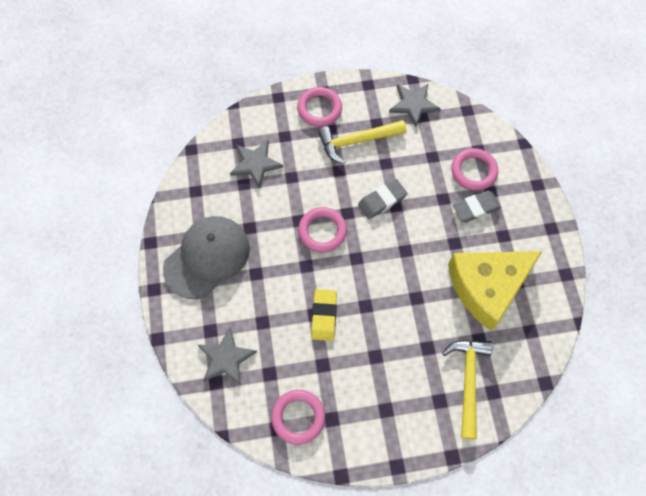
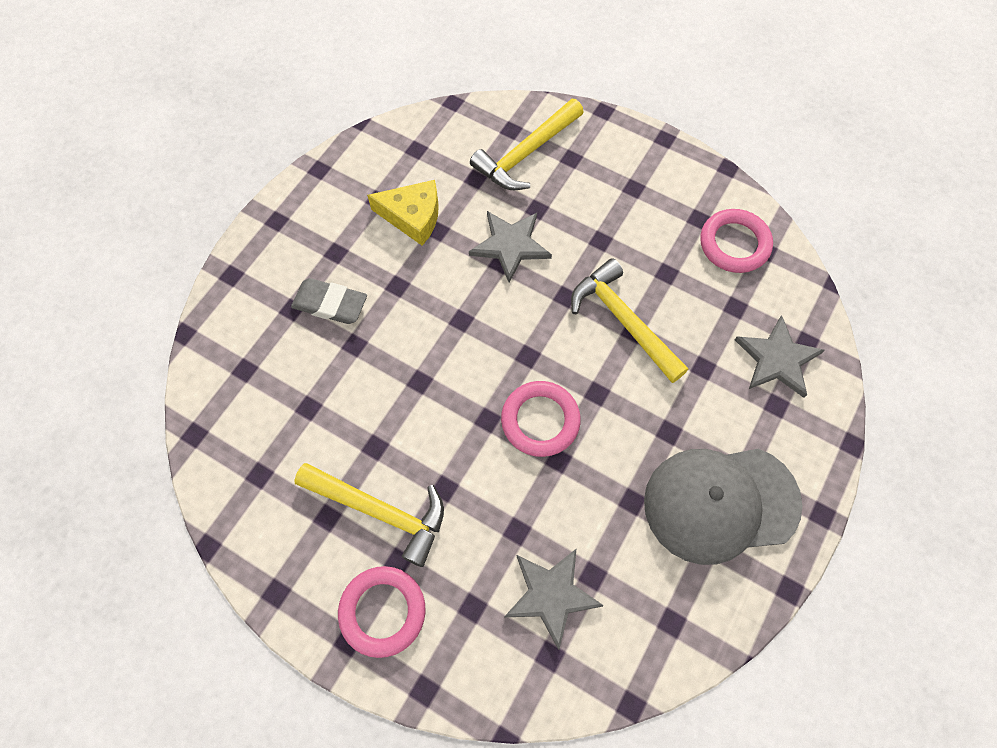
camera: 140 degrees left, 0 degrees up
(324, 316) = (623, 320): yellow eraser -> yellow hammer
(382, 201) = (429, 400): grey eraser -> none
(413, 105) = (250, 503): grey star -> grey star (510, 245)
(473, 171) = (282, 348): pink ring -> none
(487, 287) = (413, 217): yellow cheese -> yellow cheese, size x0.56

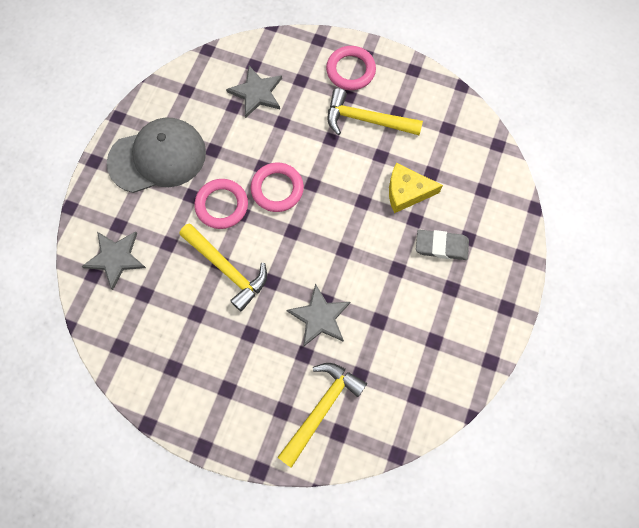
camera: 170 degrees right, 5 degrees up
(413, 217) = (401, 329): yellow cheese -> yellow cheese (406, 192)
(734, 244) = (144, 348): pink ring -> pink ring (222, 205)

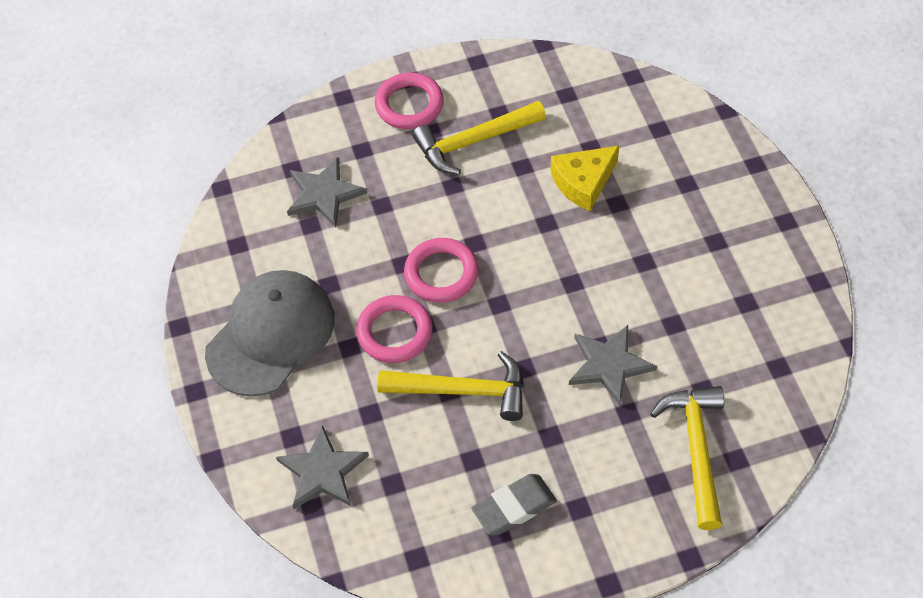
camera: 35 degrees left, 15 degrees down
(441, 246) = (668, 209): grey eraser -> grey eraser (514, 507)

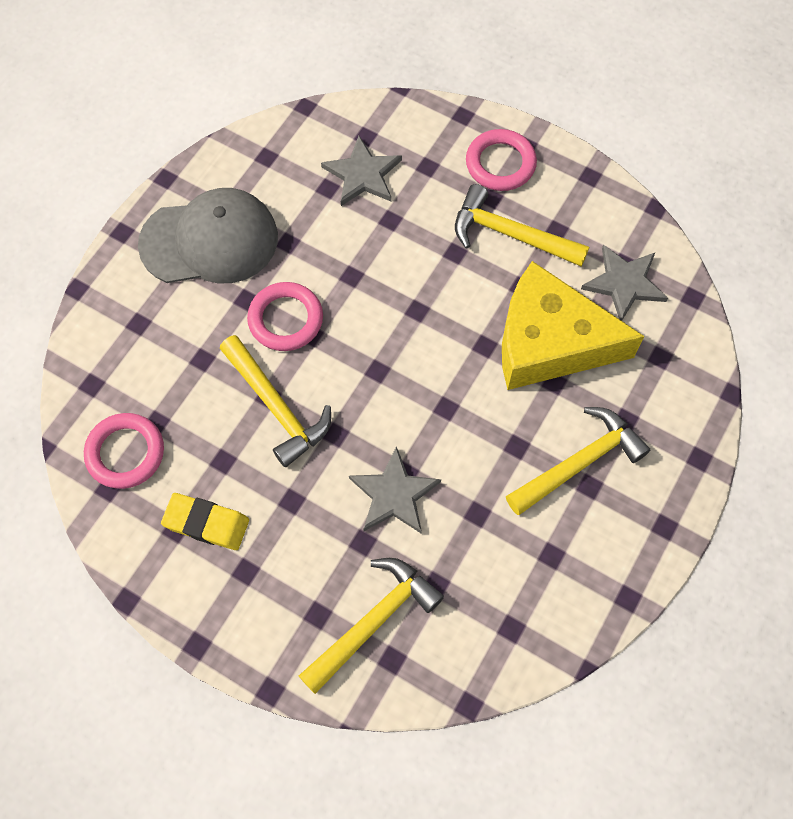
camera: 45 degrees right, 10 degrees up
(322, 471) = (126, 367): grey star -> grey star (624, 283)
(441, 273) = (367, 309): pink ring -> pink ring (125, 453)
(514, 507) = (206, 523): grey eraser -> yellow eraser
(583, 182) = (550, 342): yellow cheese -> yellow cheese, size x1.80
(693, 234) = (579, 462): none -> yellow hammer

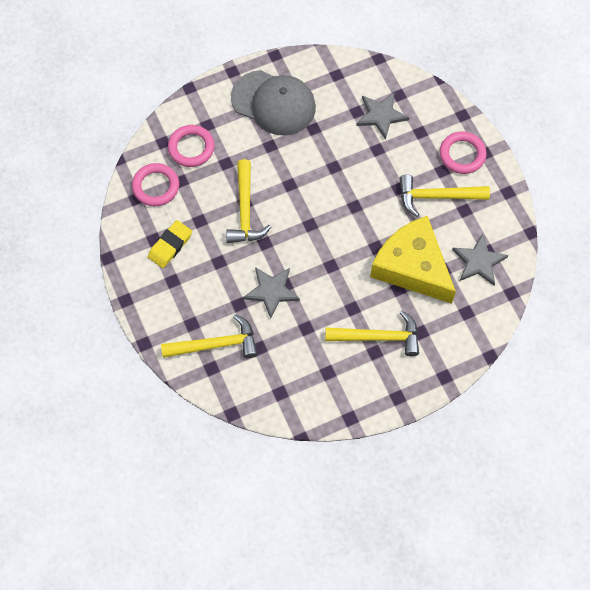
camera: 35 degrees right, 0 degrees up
(206, 523) = (170, 246): yellow eraser -> yellow eraser turned 75 degrees clockwise
(285, 319) = (282, 168): pink ring -> pink ring (191, 148)
(510, 234) = (436, 196): yellow hammer -> yellow hammer turned 60 degrees counterclockwise

